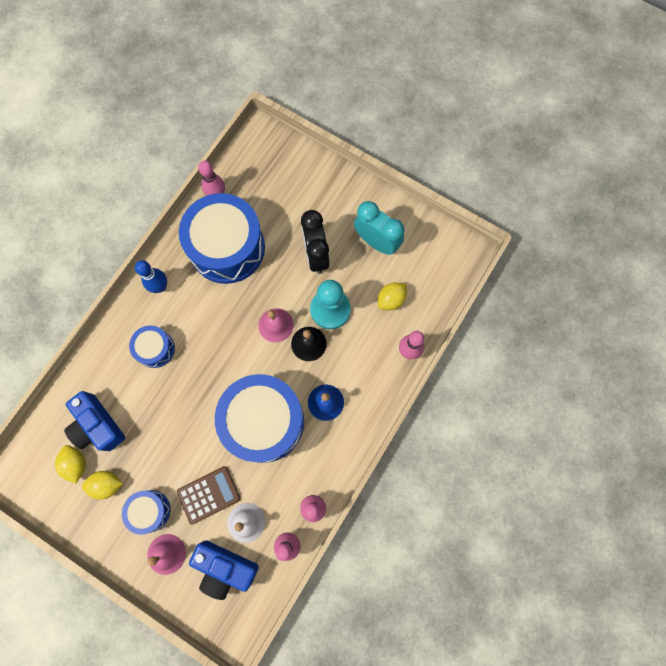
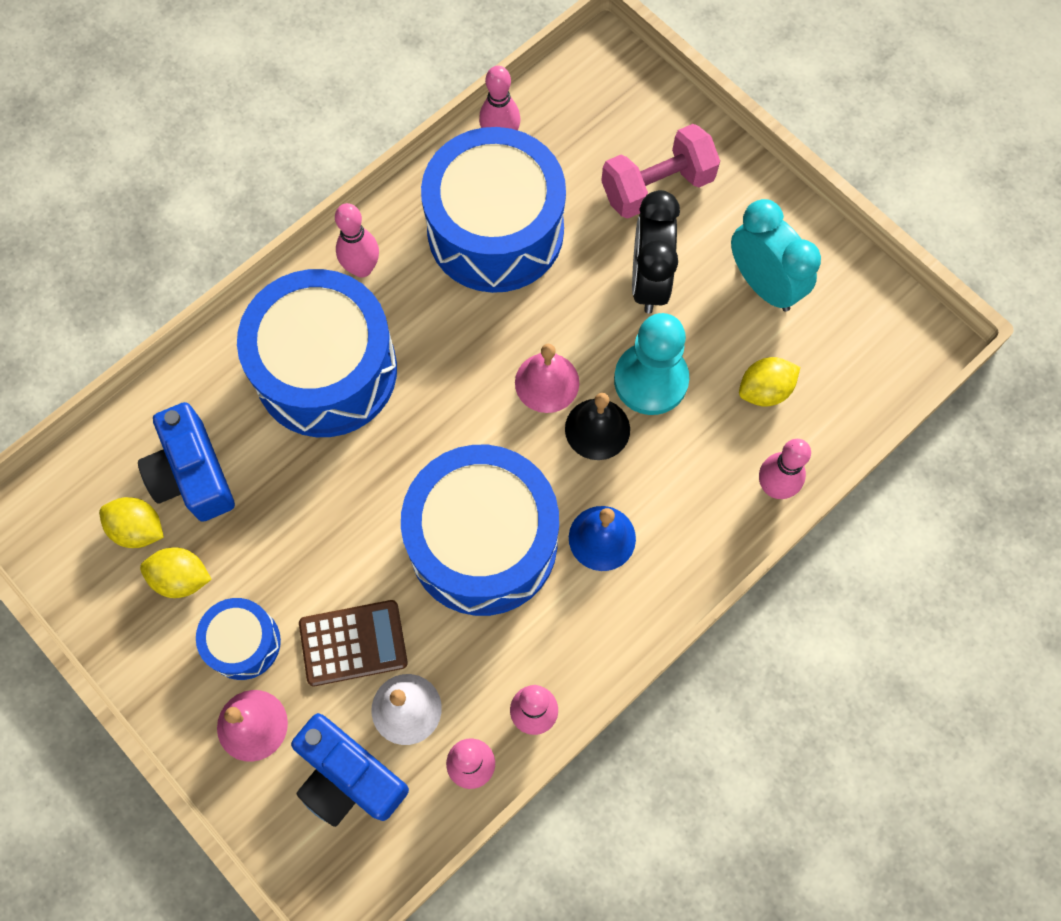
camera: 15 degrees right, 5 degrees down
(76, 464) = (138, 529): yellow lemon -> yellow lemon turned 60 degrees counterclockwise
(155, 349) = (326, 370): blue drum -> blue drum, size x2.06
(160, 287) = (362, 268): blue bowling pin -> pink bowling pin
(307, 202) = (657, 186): none -> pink dumbbell

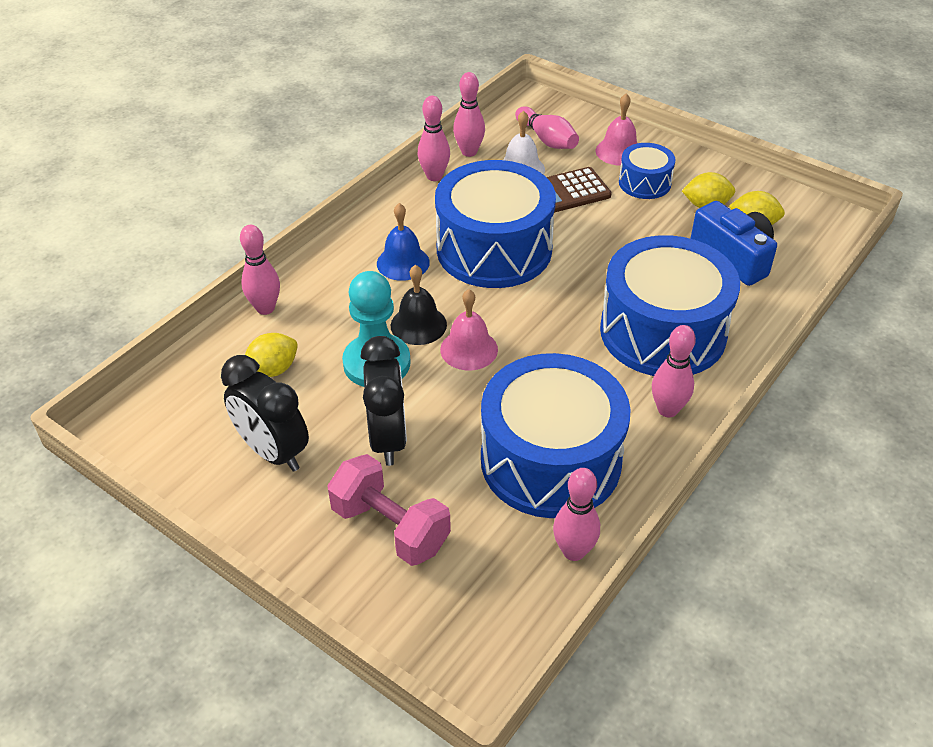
camera: 170 degrees right, 25 degrees down
(348, 777) = (547, 139): blue camera -> pink bowling pin
(657, 186) = (390, 527): pink dumbbell -> pink dumbbell turned 75 degrees clockwise
(763, 284) = (273, 452): turquoise clock -> black clock

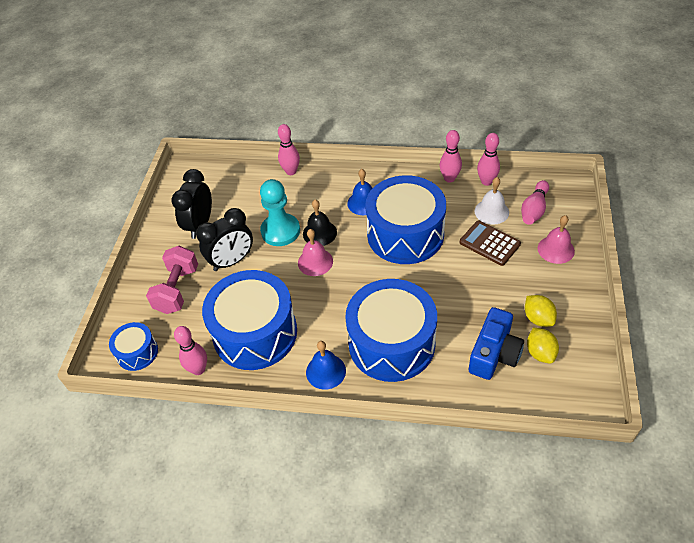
camera: 65 degrees right, 5 degrees up
(273, 370) = (251, 197): yellow lemon -> none
(644, 183) = (533, 276): blue drum -> blue drum (137, 352)
(667, 410) = (325, 371): pink bowling pin -> blue bell

